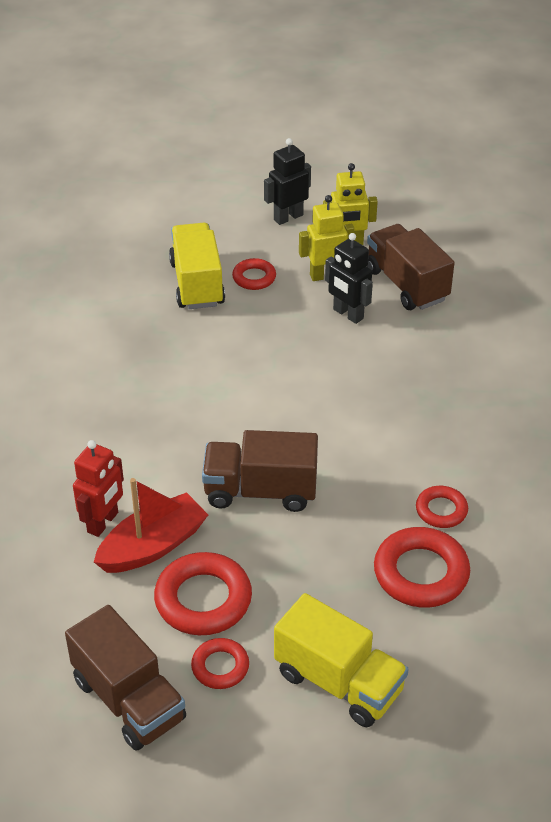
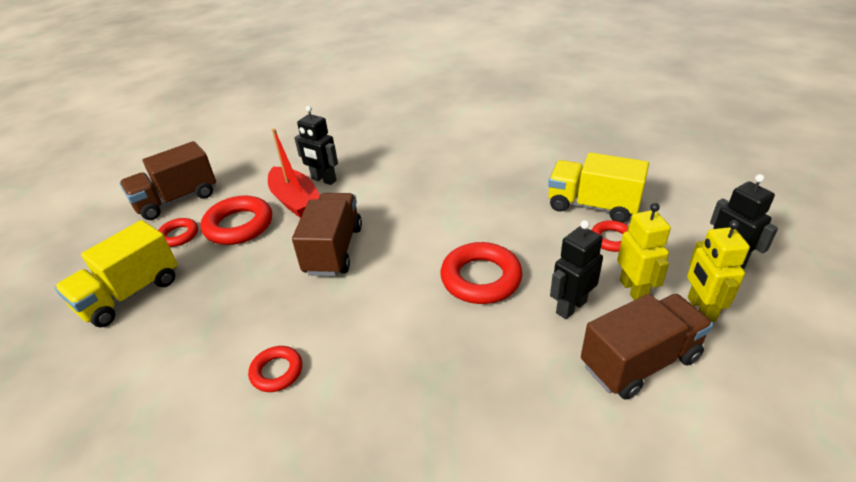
camera: 95 degrees right, 5 degrees down
(103, 522) = (323, 180): red robot -> black robot
(197, 283) = (592, 206): yellow truck -> yellow truck turned 150 degrees counterclockwise
(421, 573) = (208, 351): red ring -> red ring (481, 278)

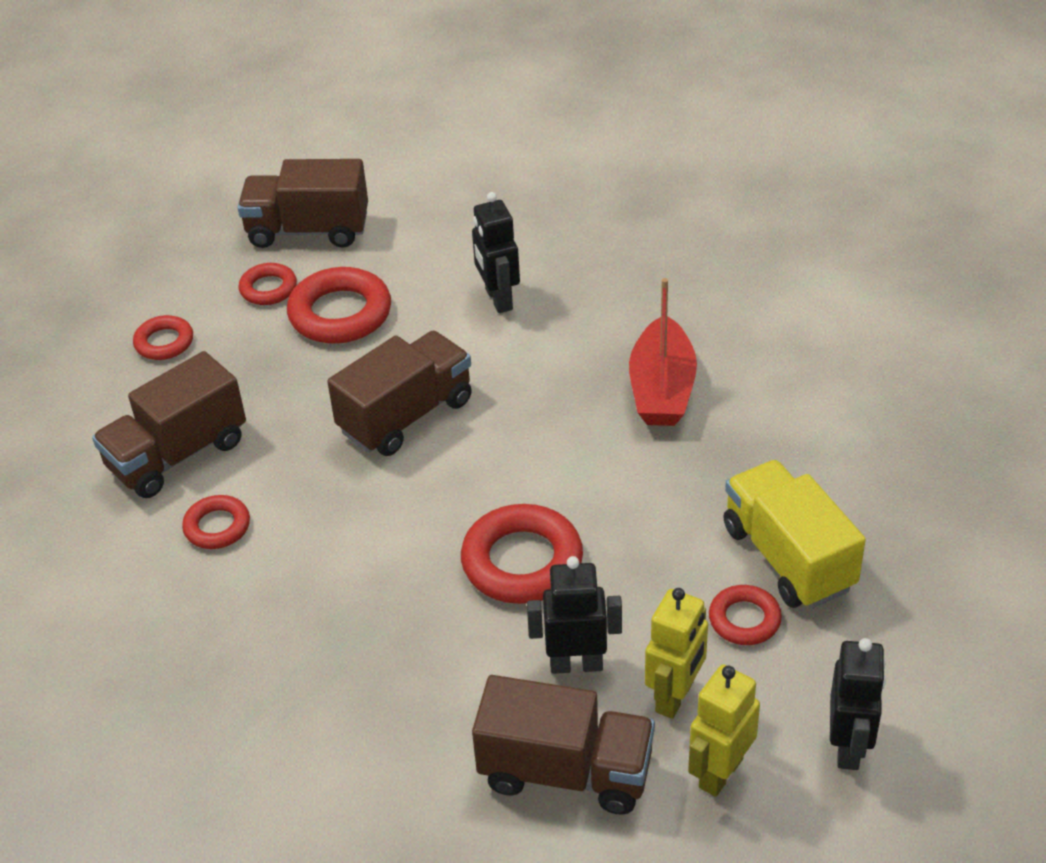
camera: 40 degrees right, 5 degrees up
(130, 294) = (164, 342): yellow truck -> red ring
(203, 348) = (177, 455): none -> brown truck
(295, 201) = (433, 315): red boat -> red boat (662, 389)

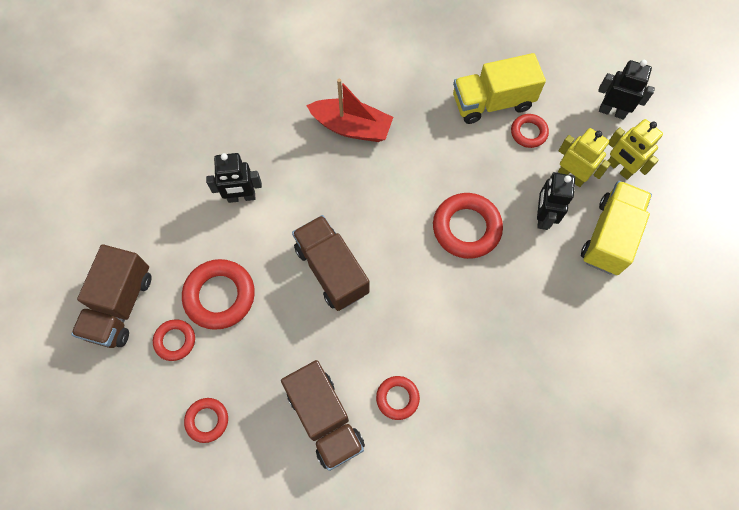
camera: 80 degrees left, 25 degrees up
(566, 771) = (609, 236): brown truck -> yellow truck

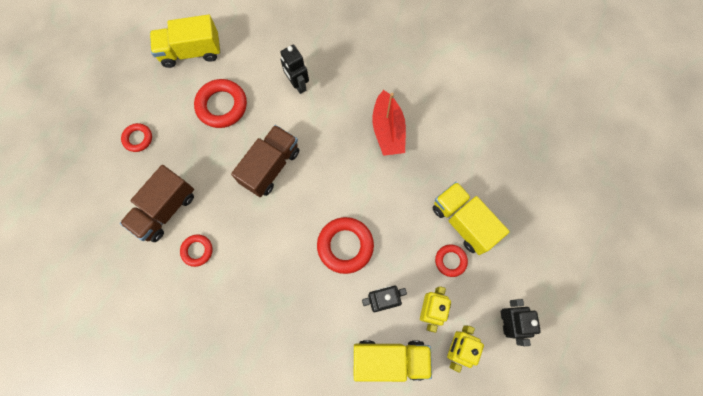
camera: 65 degrees right, 5 degrees up
(120, 305) = (191, 52): brown truck -> yellow truck
(175, 341) = (181, 94): red ring -> none

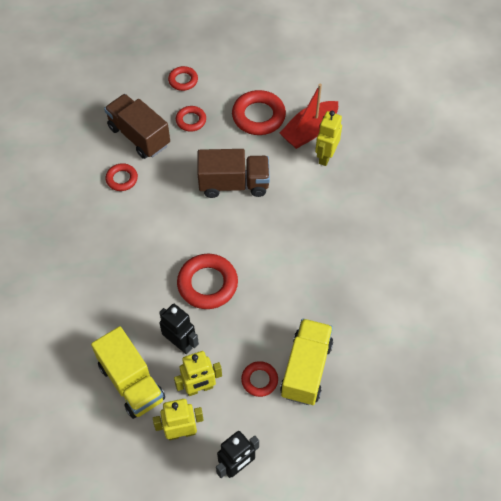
camera: 55 degrees right, 15 degrees down
(165, 210) = (139, 136): brown truck -> brown truck turned 45 degrees clockwise
(184, 159) = (191, 120): none -> red ring
(191, 52) = (287, 65): yellow truck -> none
(298, 84) = (325, 156): black robot -> yellow robot
(388, 130) = (343, 252): red boat -> red boat (309, 131)

